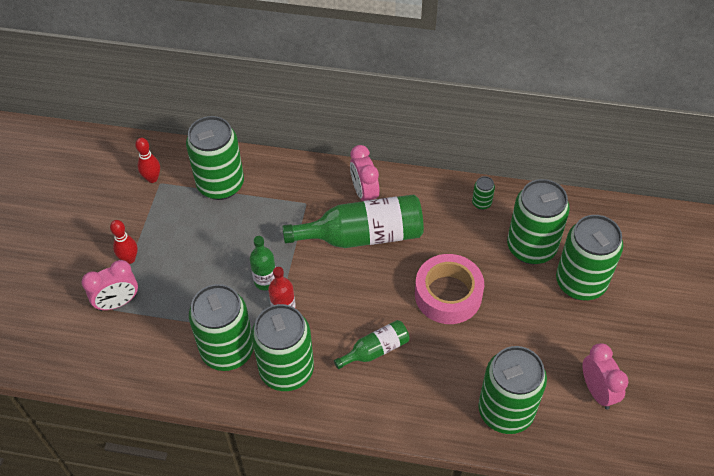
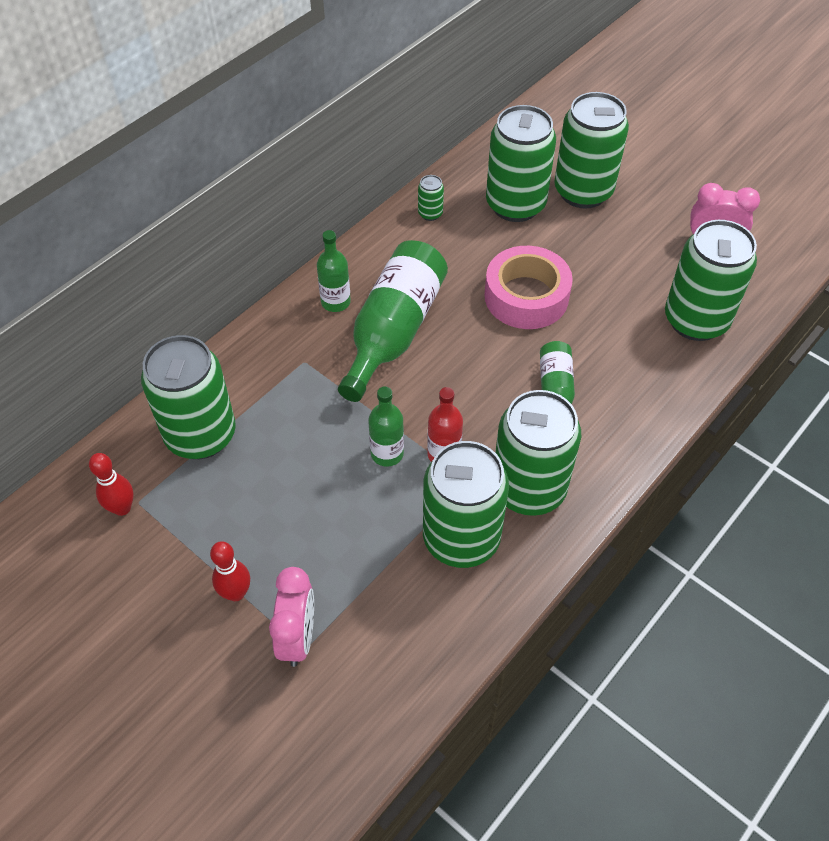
camera: 60 degrees left, 0 degrees up
(364, 193) = (335, 302): pink clock -> green bottle

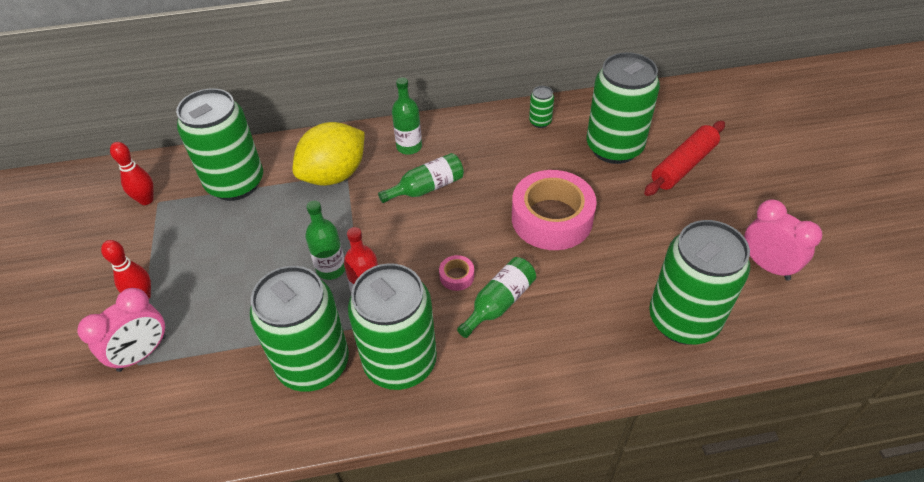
camera: 40 degrees right, 5 degrees down
(293, 369) = (334, 175): none -> yellow lemon
(393, 331) = (427, 188): green bottle -> green bottle, size x0.53
(500, 392) = (456, 276): none -> pink tape
(583, 192) = (683, 165): green can -> red rolling pin

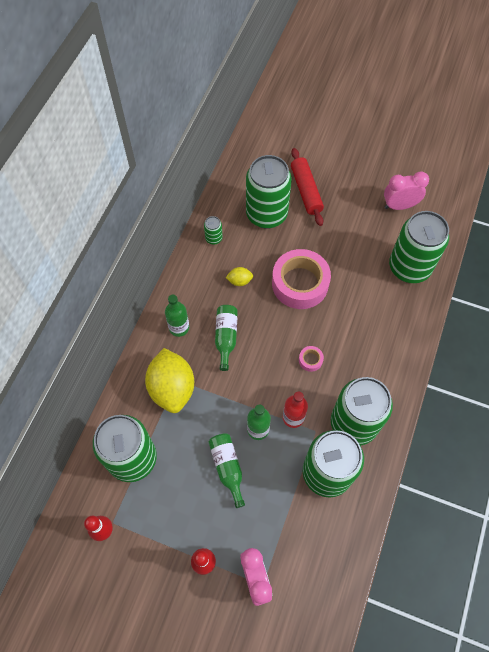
camera: 60 degrees left, 15 degrees up
(499, 303) = (344, 348): green bottle -> green bottle (227, 468)
(507, 166) = (239, 281): none -> yellow lemon

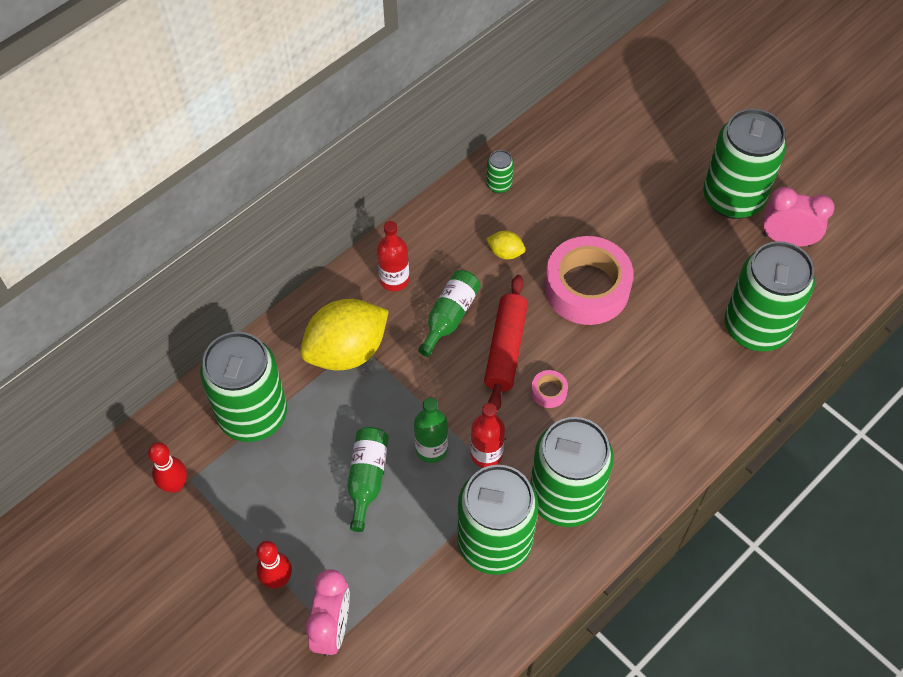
camera: 25 degrees right, 5 degrees down
(172, 388) = (346, 351): yellow lemon -> yellow lemon turned 45 degrees clockwise
(179, 327) = (394, 280): green bottle -> red bottle
(266, 214) = (588, 181): green can -> green can (733, 198)
(306, 191) = (660, 170): red rolling pin -> red rolling pin (505, 348)

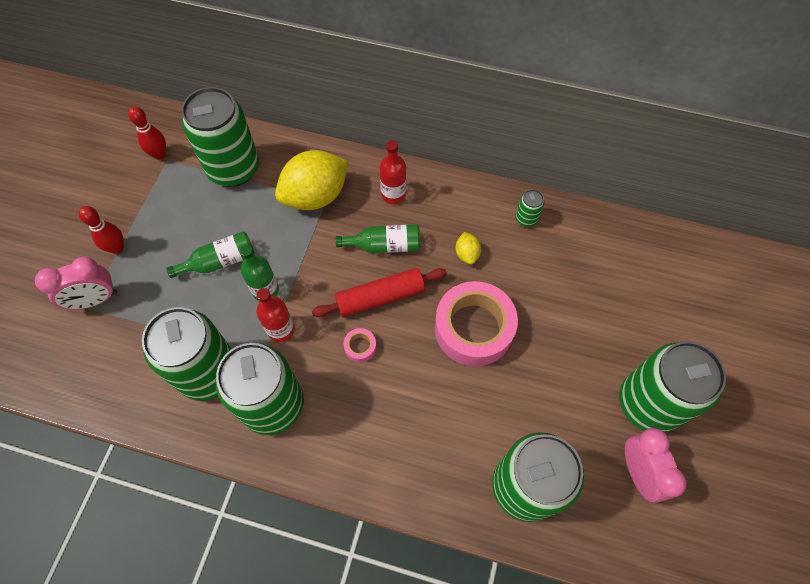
camera: 60 degrees right, 5 degrees up
(346, 351) = (315, 196): yellow lemon -> yellow lemon turned 60 degrees counterclockwise

